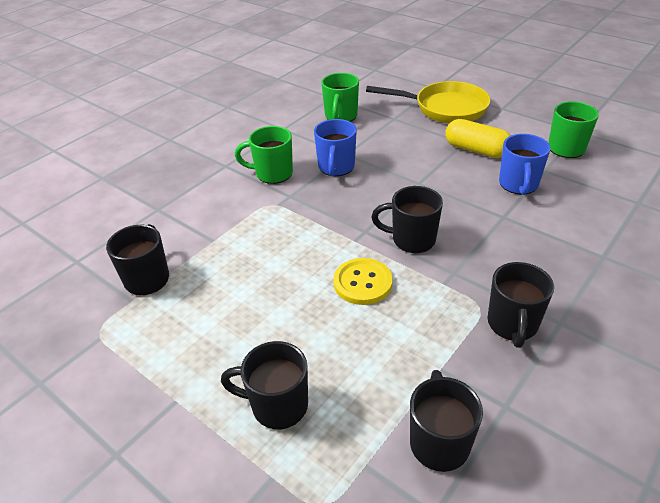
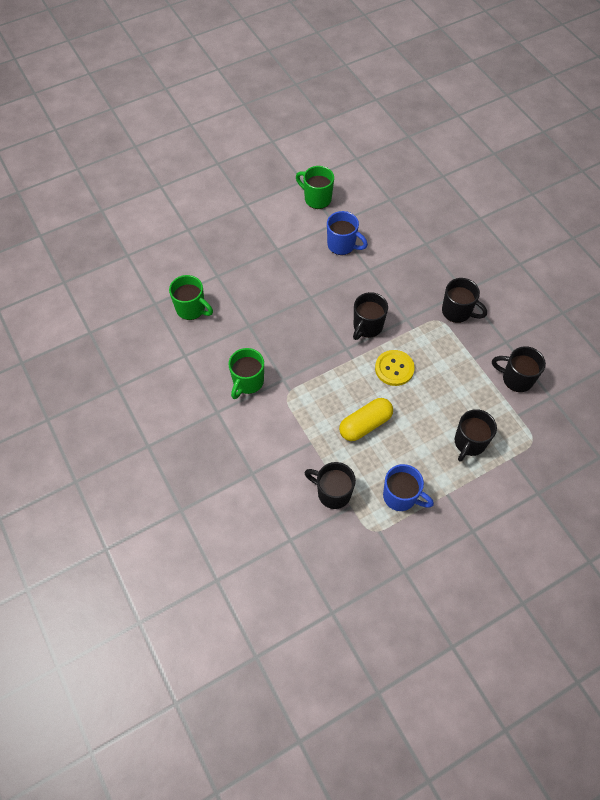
camera: 70 degrees left, 20 degrees up
(336, 167) = (263, 338): blue mug -> blue mug (401, 496)
(445, 108) = (224, 238): yellow pan -> none
(476, 150) = (291, 247): yellow capsule -> yellow capsule (365, 424)

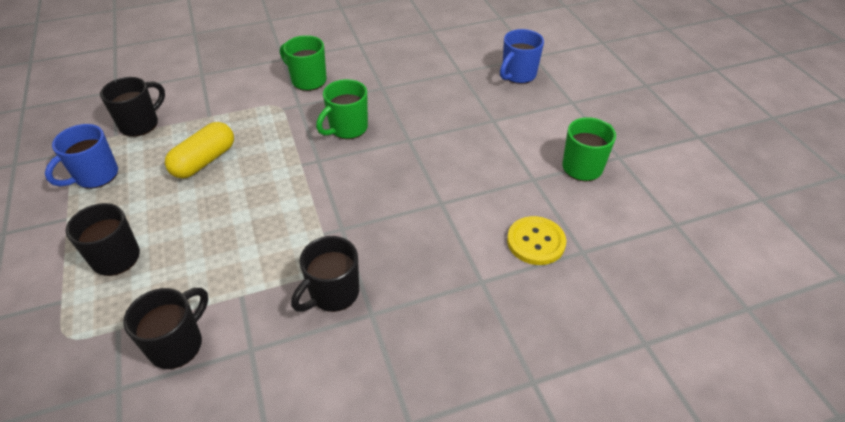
camera: 100 degrees right, 15 degrees down
(191, 309) = (417, 52): green mug -> green mug (347, 128)
(342, 245) = (491, 181): blue mug -> blue mug (518, 75)
(365, 424) = (204, 161): yellow capsule -> yellow capsule turned 60 degrees clockwise
(367, 327) = (344, 185): black mug -> none
(394, 368) = (267, 201): yellow button -> yellow button (536, 242)

